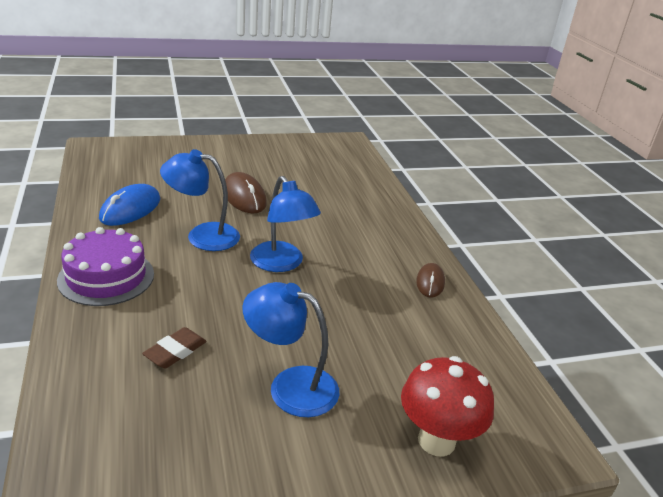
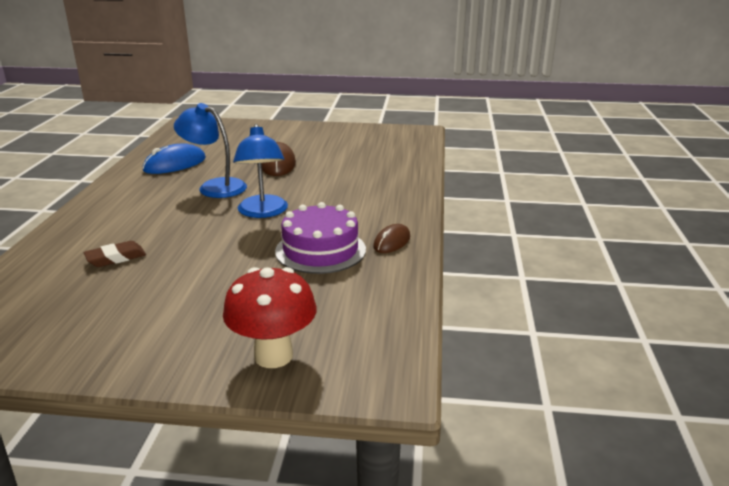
camera: 25 degrees right, 5 degrees down
(106, 277) = (112, 205): purple cake -> purple cake (320, 250)
(290, 386) = (183, 295): blue lamp -> none

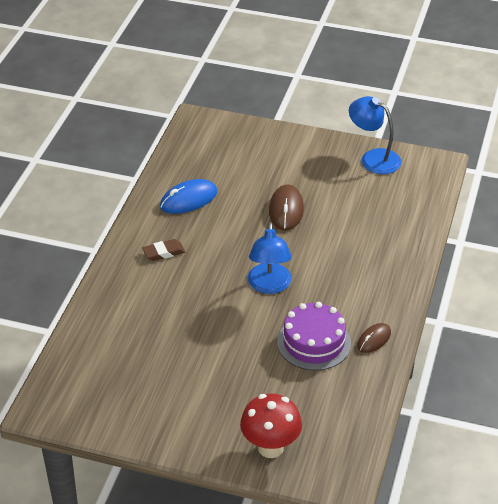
camera: 10 degrees right, 15 degrees up
(116, 258) = (152, 331): brown eraser -> brown eraser (164, 252)
(215, 186) = (227, 241): blue lamp -> blue lamp (373, 158)

